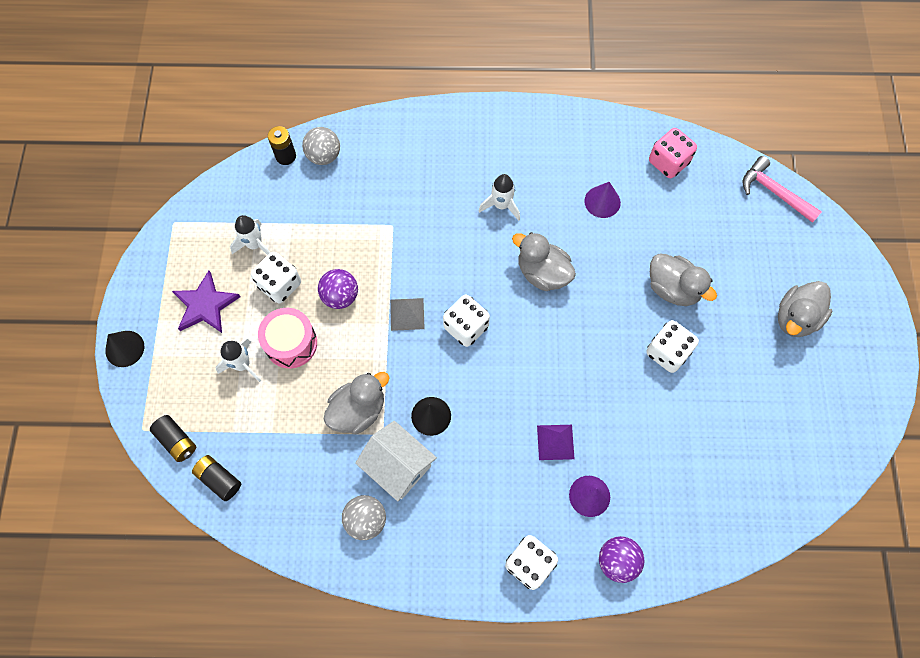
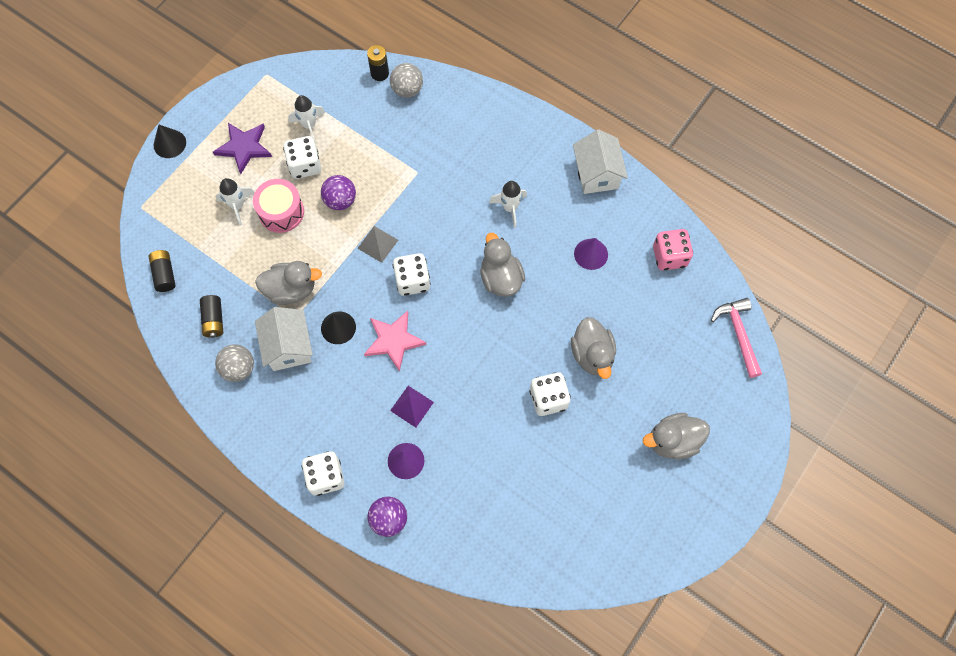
camera: 35 degrees right, 0 degrees up
(177, 441) = (157, 230): black battery -> black battery (214, 320)
(492, 393) = (393, 341): none -> pink star
(552, 129) = (597, 174): none -> white house

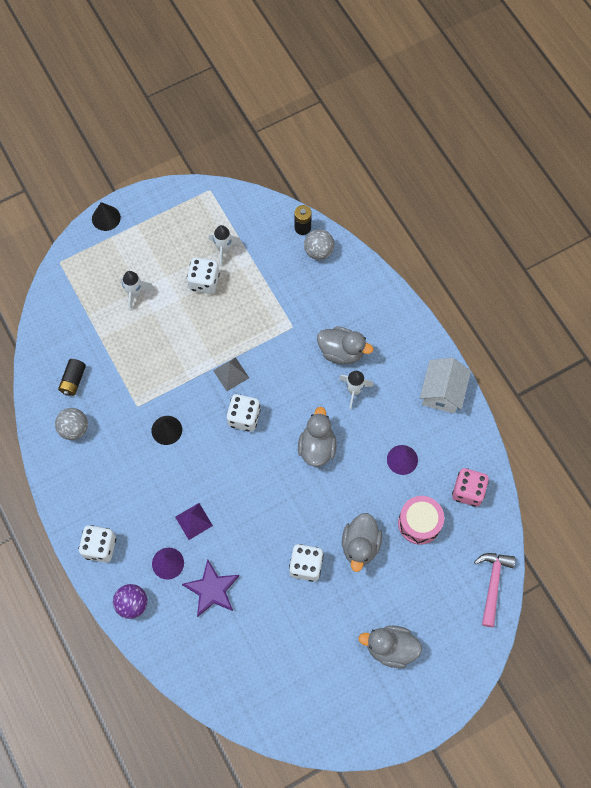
camera: 25 degrees right, 0 degrees up
(164, 274) = (53, 326): black battery -> none
(244, 147) = (163, 246): purple star -> purple star (212, 589)
(281, 212) = (167, 313): pink drum -> pink drum (419, 523)
(288, 347) = (120, 428): white house -> none
(291, 290) = (144, 382): grey duck -> grey duck (341, 352)
(340, 201) = (218, 324): purple ball -> none
(393, 341) = (205, 461): pink star -> none

